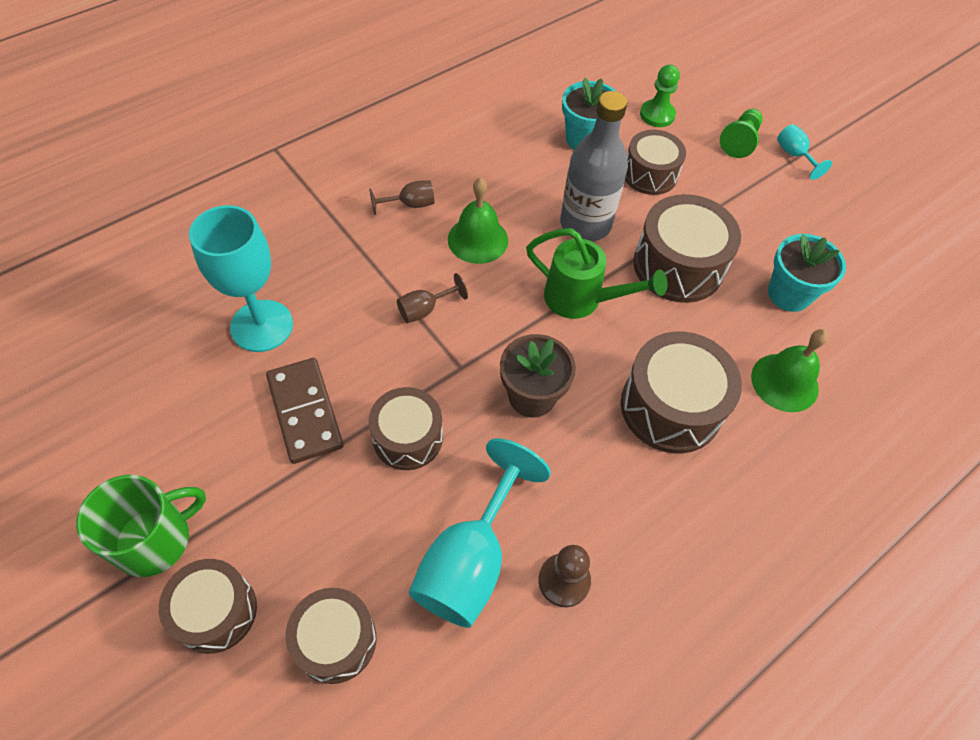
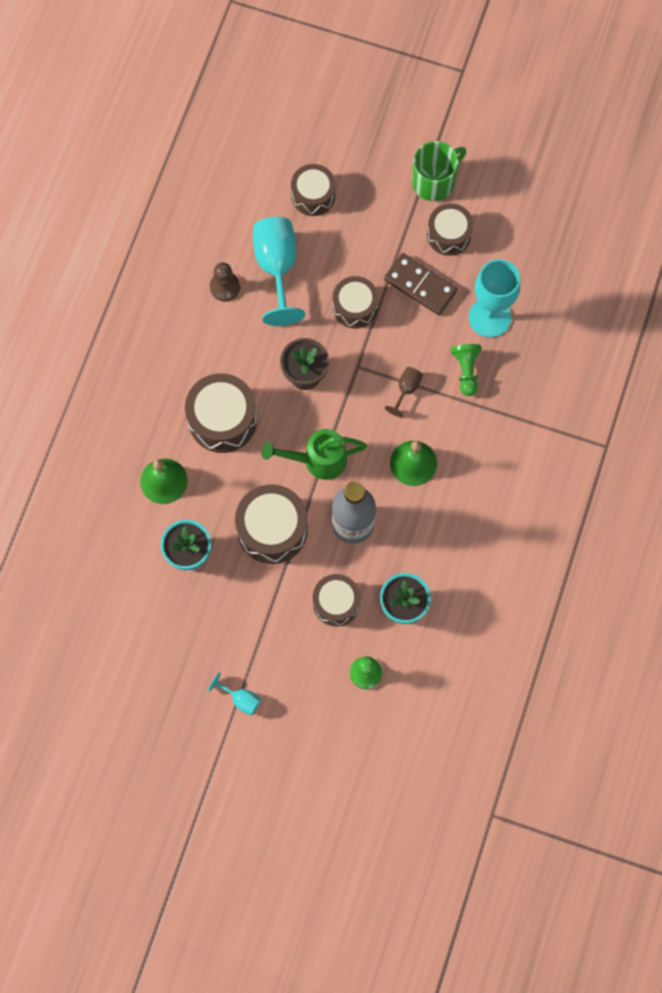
camera: 150 degrees right, 15 degrees up
(155, 539) = (434, 182): green mug -> green mug turned 150 degrees counterclockwise
(216, 611) = (377, 173): brown drum -> brown drum (449, 235)
(410, 204) = (477, 461): brown goblet -> none
(739, 141) = (288, 686): green pawn -> green pawn (466, 371)

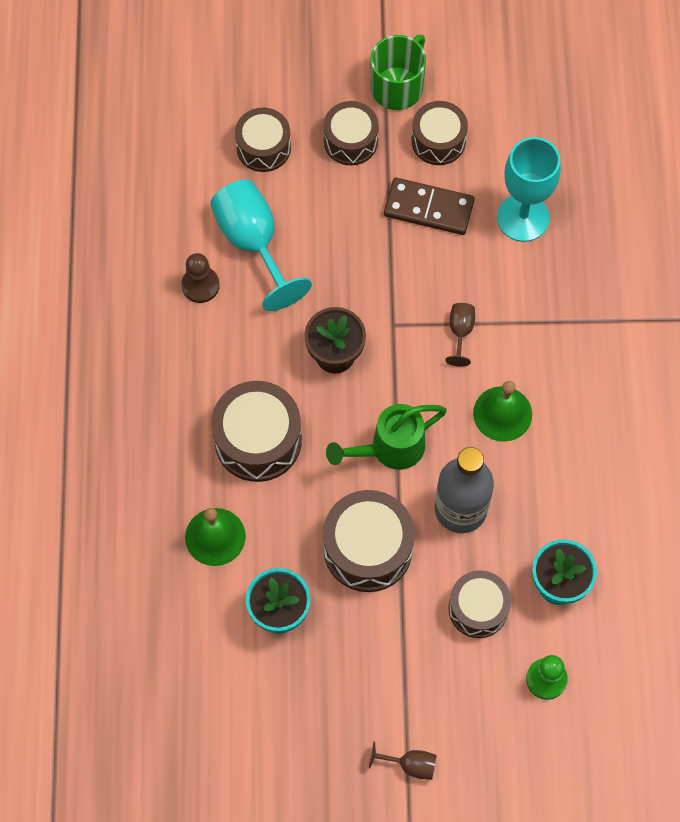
camera: 20 degrees left, 5 degrees down
(241, 699) = (410, 765): turquoise goblet -> brown goblet
(355, 307) = (362, 258): brown drum -> brown drum (350, 141)
(466, 371) = (520, 287): green pawn -> none

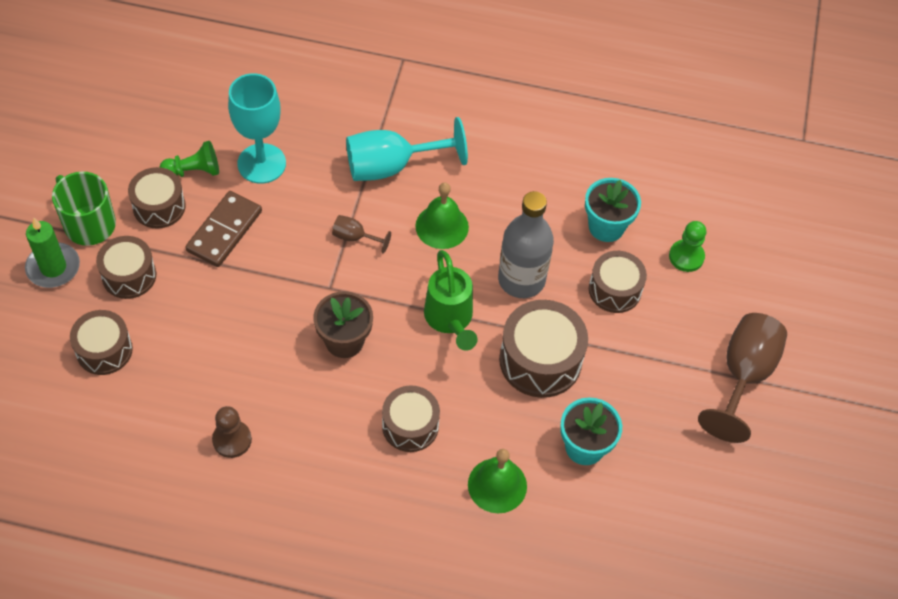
camera: 80 degrees left, 10 degrees down
(253, 243) = (203, 383): turquoise goblet -> turquoise goblet (391, 166)
(258, 440) = (410, 426): brown drum -> brown drum, size x0.66
(339, 74) = (53, 267): none -> green candle
(410, 765) = (743, 375): brown goblet -> brown goblet, size x2.14
(491, 158) = (193, 171): none -> green pawn

